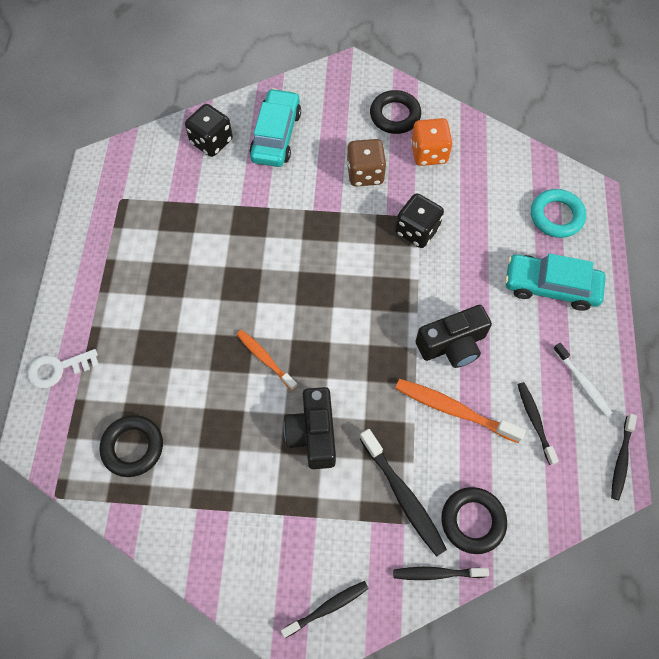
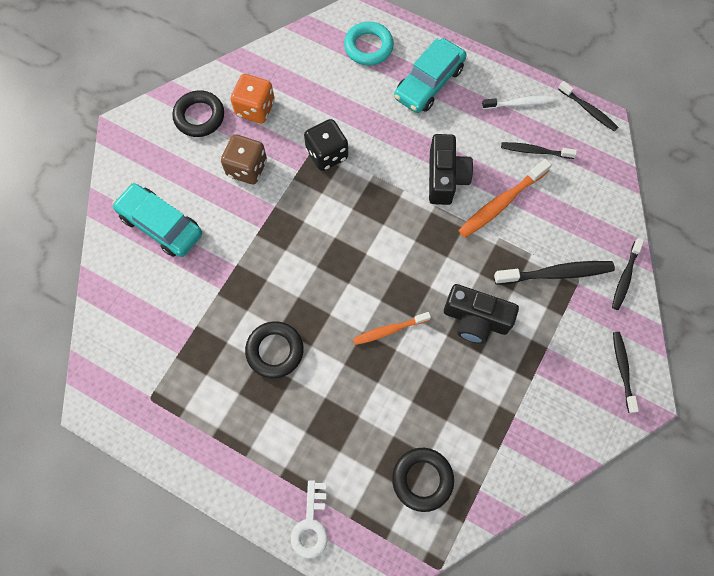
camera: 65 degrees left, 5 degrees up
(211, 141) = (133, 286): black dice -> none
(472, 521) = (595, 233): black ring -> black ring (275, 351)

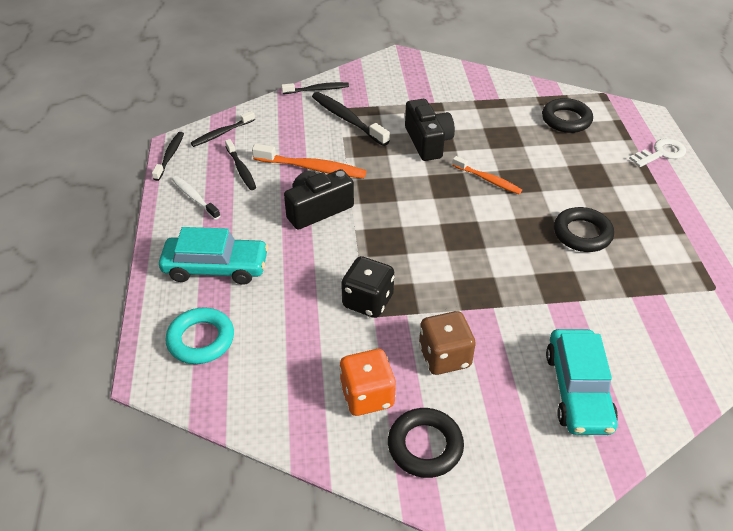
camera: 125 degrees left, 25 degrees down
(622, 369) = (389, 70): black toothbrush -> black toothbrush (221, 133)

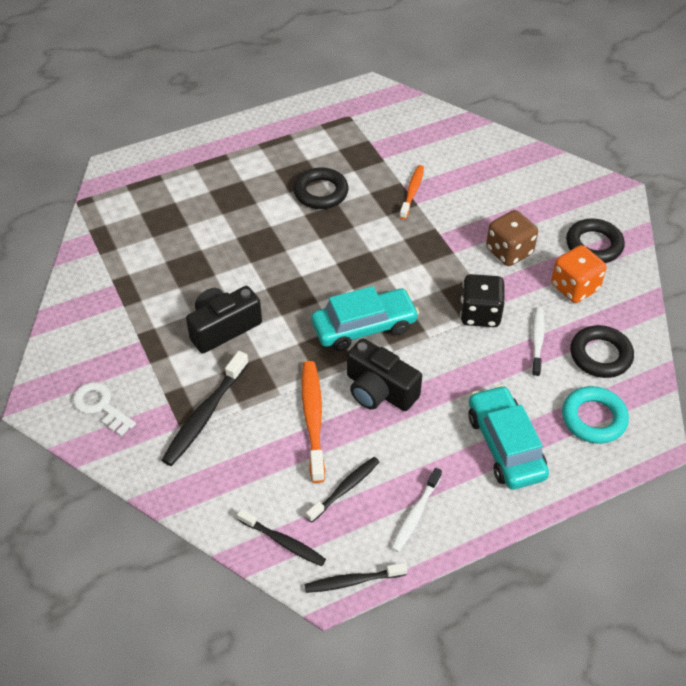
camera: 110 degrees left, 5 degrees up
(312, 333) = (537, 341): none -> white toothbrush
(317, 89) = (147, 469): black toothbrush -> none
(488, 180) = (270, 266): orange toothbrush -> orange toothbrush (412, 192)
(566, 120) = (141, 224): black ring -> black ring (600, 355)
(578, 390) = (494, 176): turquoise car -> turquoise car (364, 327)
(661, 153) = (178, 153): white key -> white key (101, 406)

